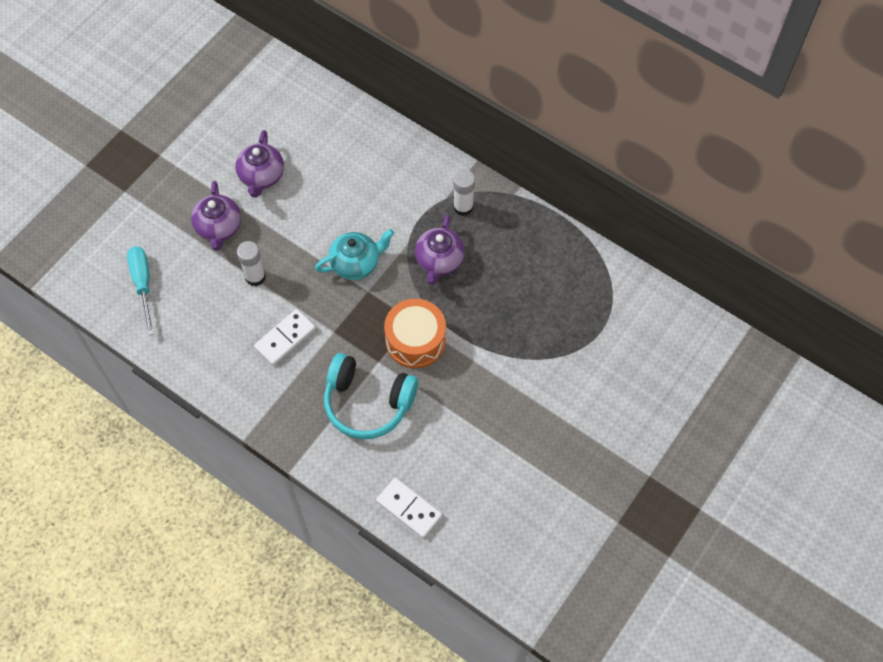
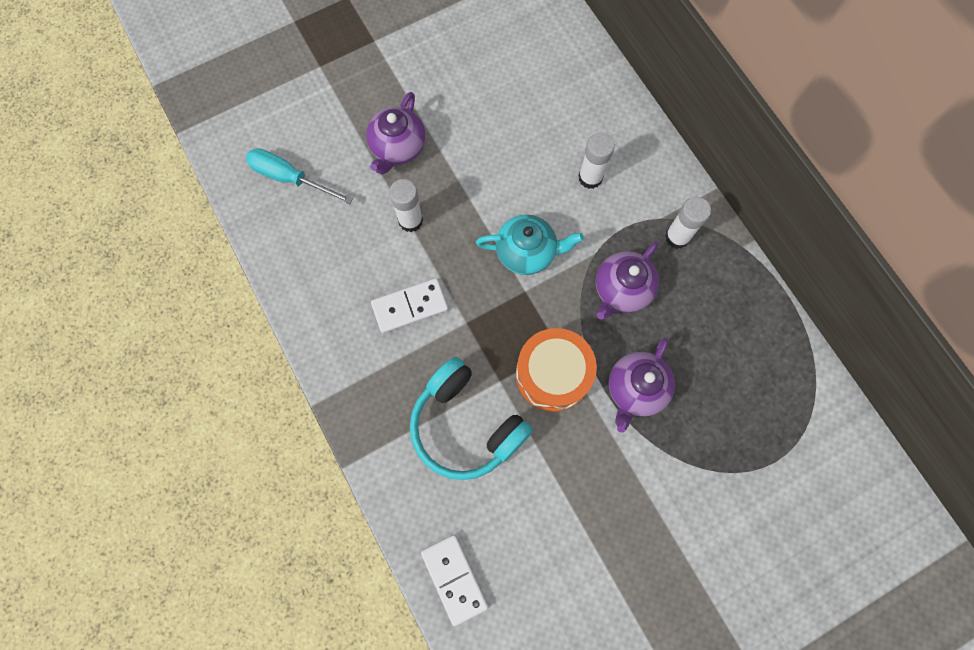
camera: 25 degrees right, 10 degrees up
(143, 284) = (290, 178): turquoise screwdriver -> turquoise screwdriver turned 75 degrees counterclockwise
(261, 176) = (469, 108): purple teapot -> purple teapot (635, 389)
(379, 190) = (590, 178): none -> white glue stick

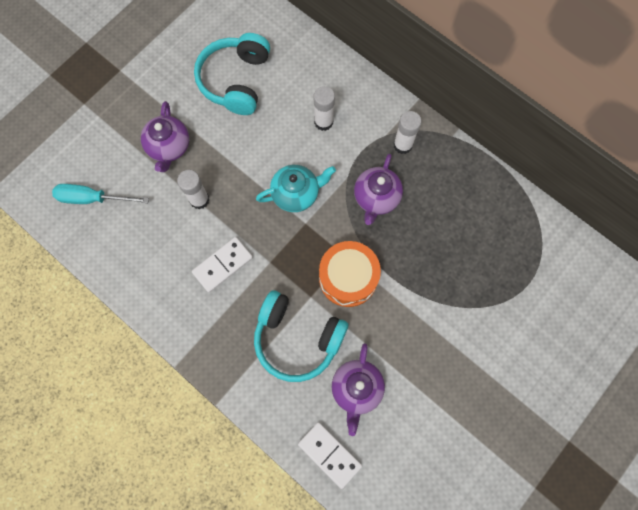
camera: 20 degrees left, 0 degrees up
(503, 95) = (236, 81): none -> turquoise headphones
(635, 389) = (412, 267): purple teapot -> purple teapot (356, 389)

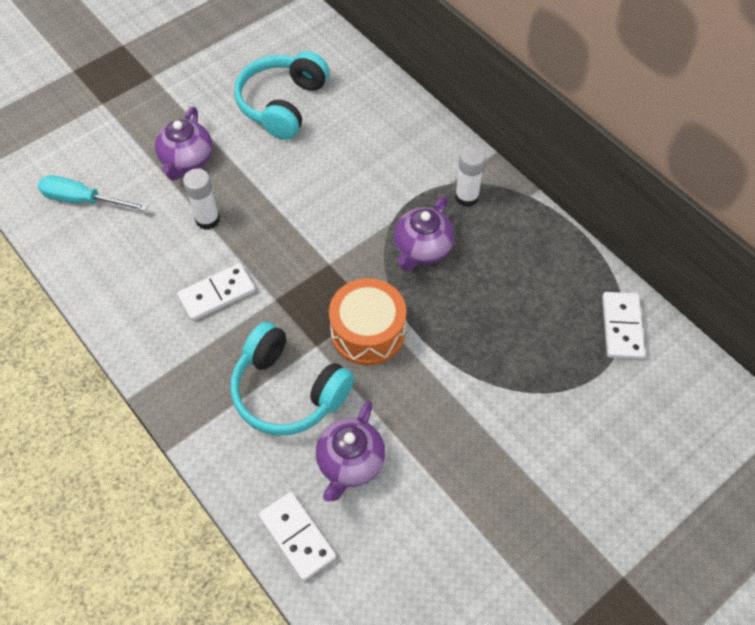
camera: 10 degrees right, 15 degrees down
(296, 194) = (325, 230): turquoise teapot -> none
(323, 122) = (376, 160): white glue stick -> none
(540, 240) = (621, 327): none -> white domino

